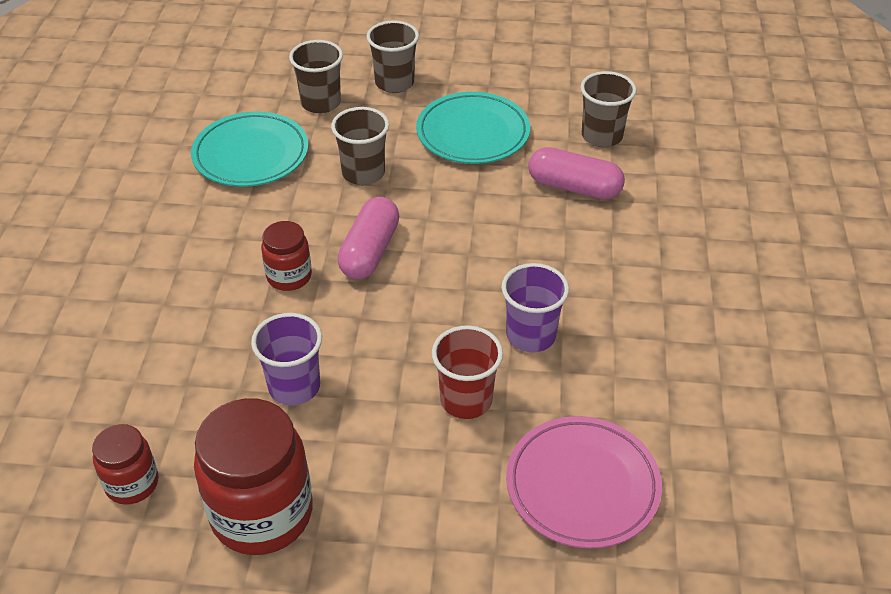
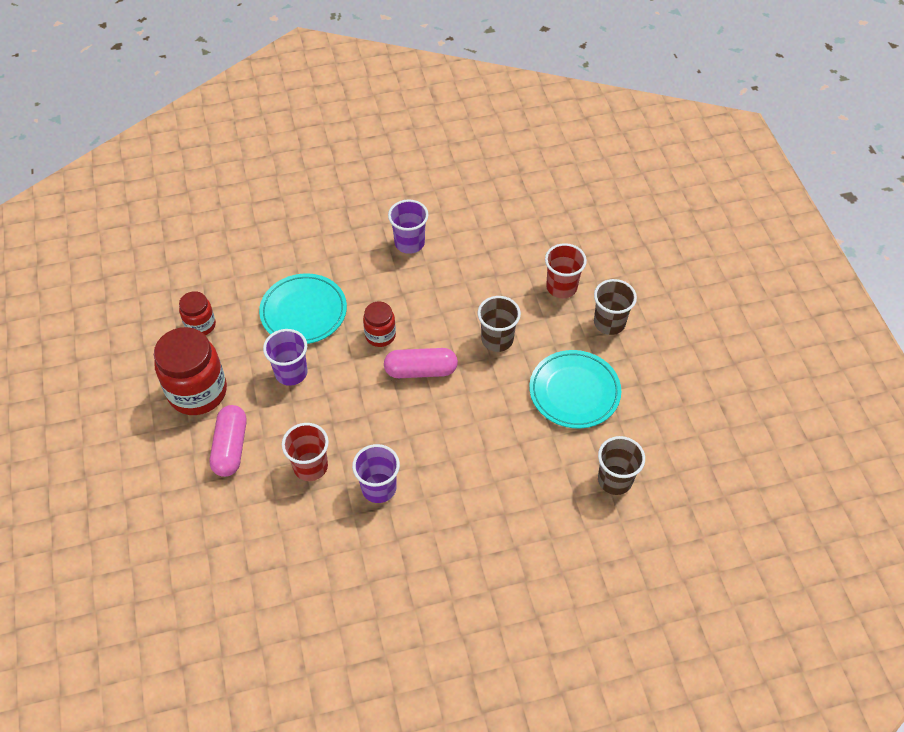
camera: 70 degrees right, 10 degrees up
(154, 211) = (409, 243): none -> purple cup
(251, 154) = (486, 269): turquoise plate -> turquoise plate (303, 312)
(321, 103) = (561, 287): brown cup -> red cup
(574, 187) = (542, 476): pink capsule -> pink capsule (230, 447)
(582, 486) = (263, 550): pink plate -> none

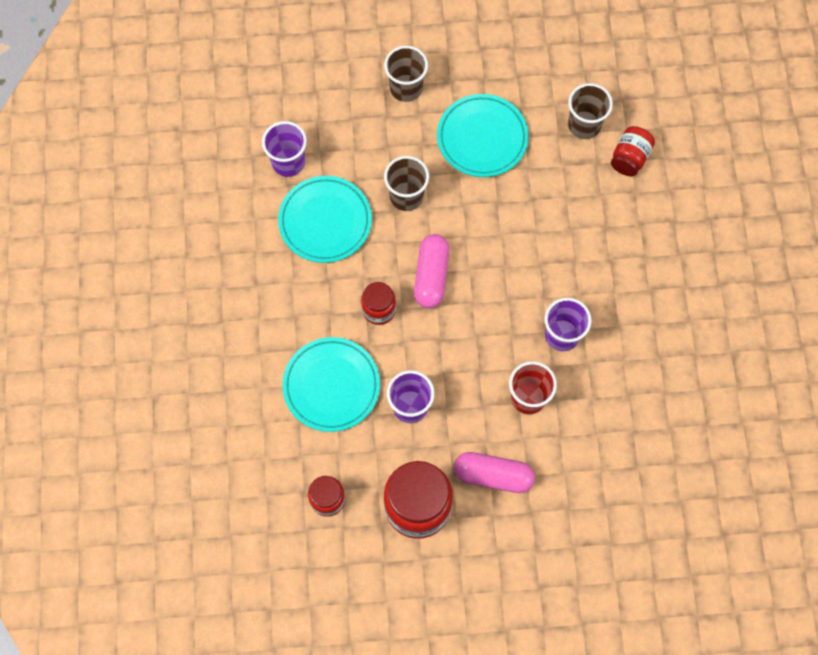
camera: 80 degrees left, 15 degrees up
(409, 243) = (258, 262): purple cup -> purple cup (288, 162)
(458, 283) = (325, 221): none -> turquoise plate
(561, 287) = (351, 122): red cup -> none
(588, 528) = (629, 158): none -> red jar

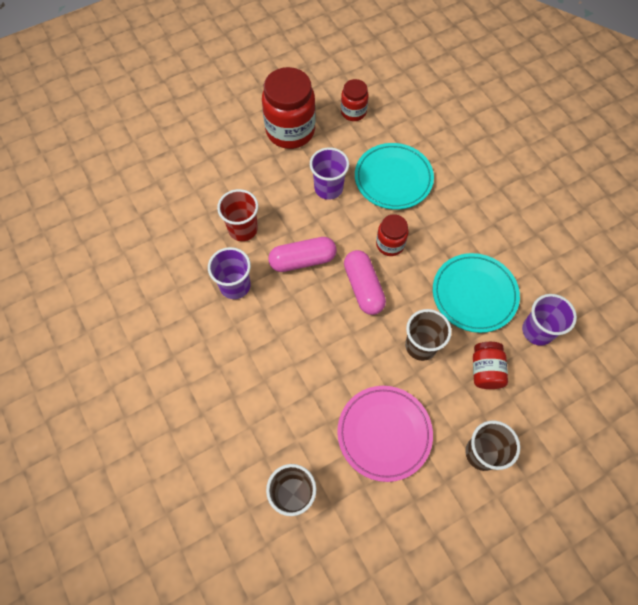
camera: 155 degrees right, 5 degrees down
(482, 138) = (384, 433): turquoise plate -> pink plate
(493, 475) = (246, 168): pink capsule -> pink capsule (302, 260)
(629, 158) = (235, 478): red jar -> red jar (485, 370)

